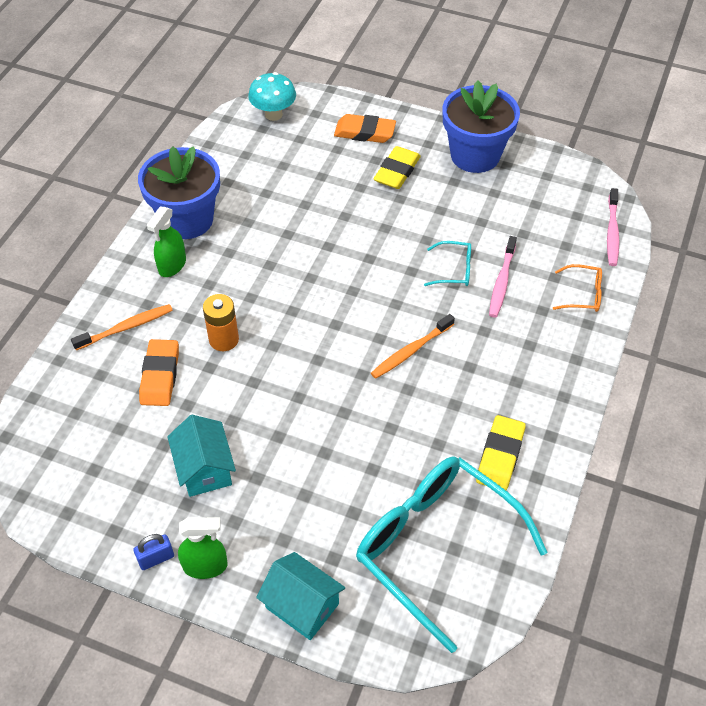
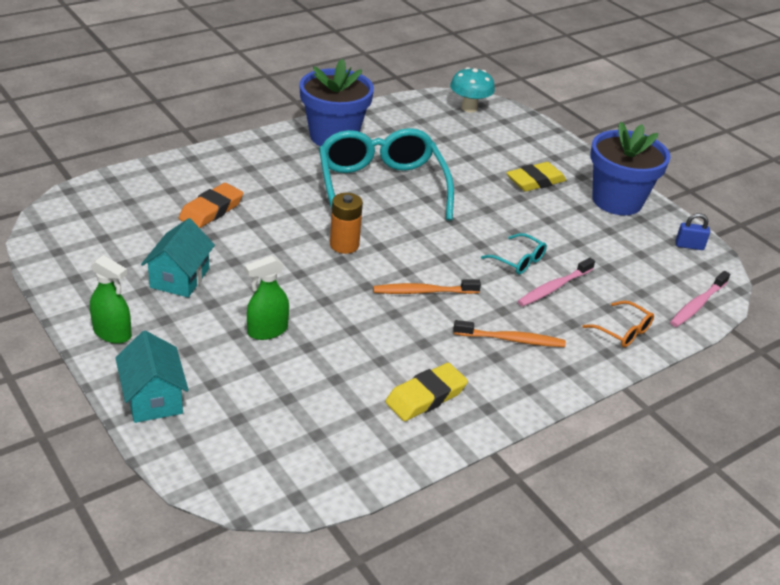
camera: 30 degrees right, 15 degrees down
(126, 327) = (219, 173): orange toothbrush -> orange toothbrush (511, 339)
(156, 558) = (84, 309): blue padlock -> blue padlock (689, 246)
(172, 265) = (293, 156): green spray bottle -> green spray bottle (267, 331)
(224, 339) = (282, 213): orange battery -> orange battery (344, 245)
(364, 132) = (533, 148): orange eraser -> none
(435, 546) = (302, 423): turquoise glasses -> turquoise glasses (381, 187)

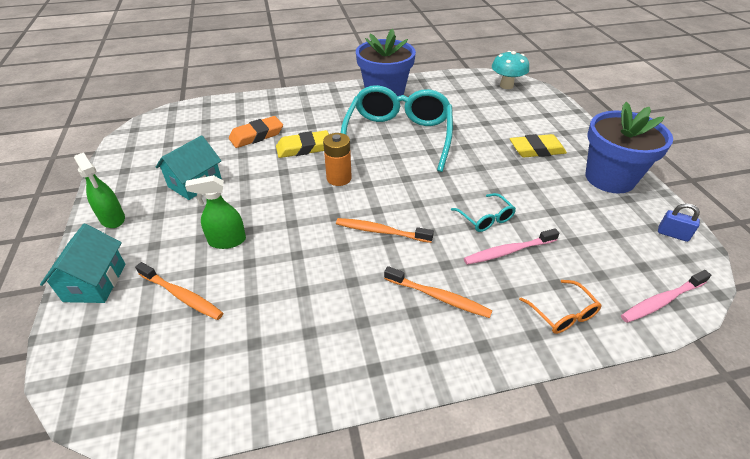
camera: 25 degrees right, 5 degrees up
(260, 390) = (182, 296): none -> orange toothbrush
(426, 396) = (321, 339): yellow eraser -> yellow eraser (303, 148)

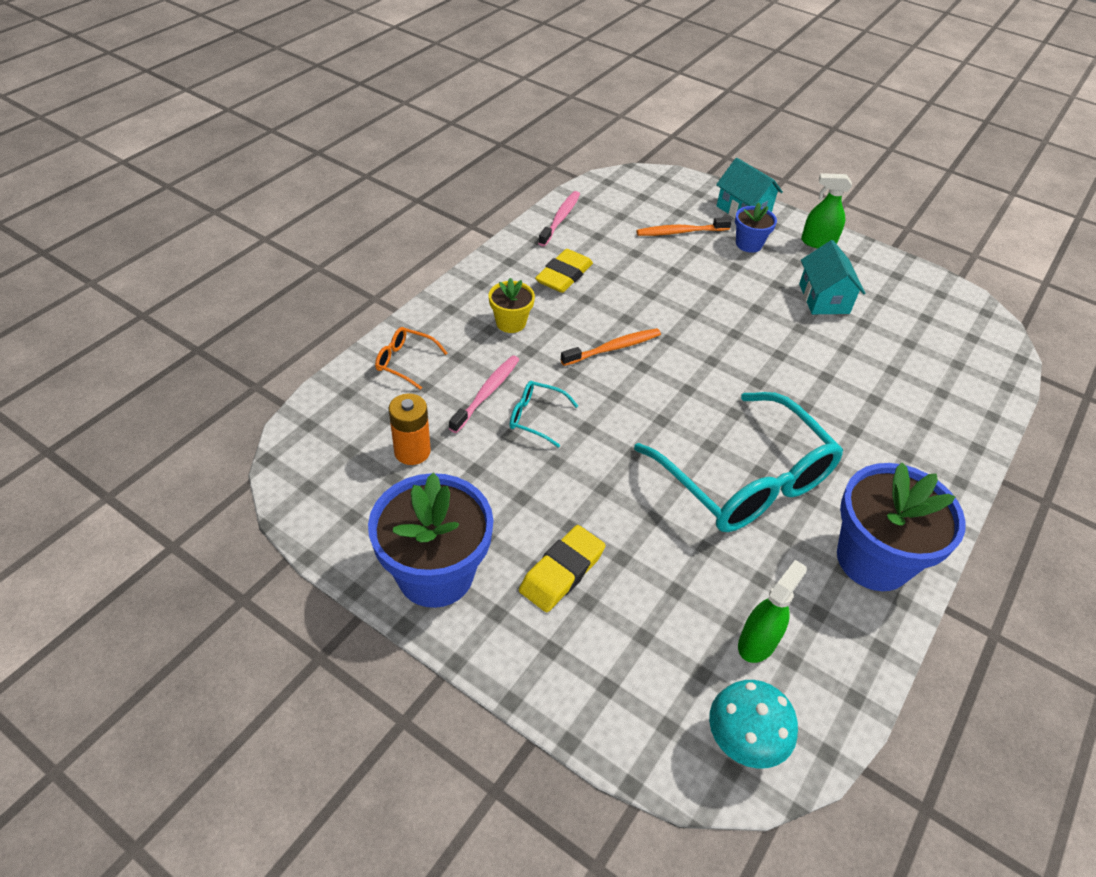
camera: 135 degrees right, 5 degrees up
(157, 248) = (749, 244): none -> blue flower pot
(227, 241) = (714, 274): green spray bottle -> green spray bottle (757, 642)
(256, 135) = (877, 378): orange eraser -> none
(303, 148) = (809, 393): yellow eraser -> yellow eraser (564, 275)
(339, 178) = (721, 378): orange battery -> orange battery (412, 451)
(438, 297) = (511, 323): orange toothbrush -> yellow flower pot
(661, 301) = (322, 420): pink toothbrush -> pink toothbrush (560, 218)
(672, 234) = (328, 515): blue padlock -> none

